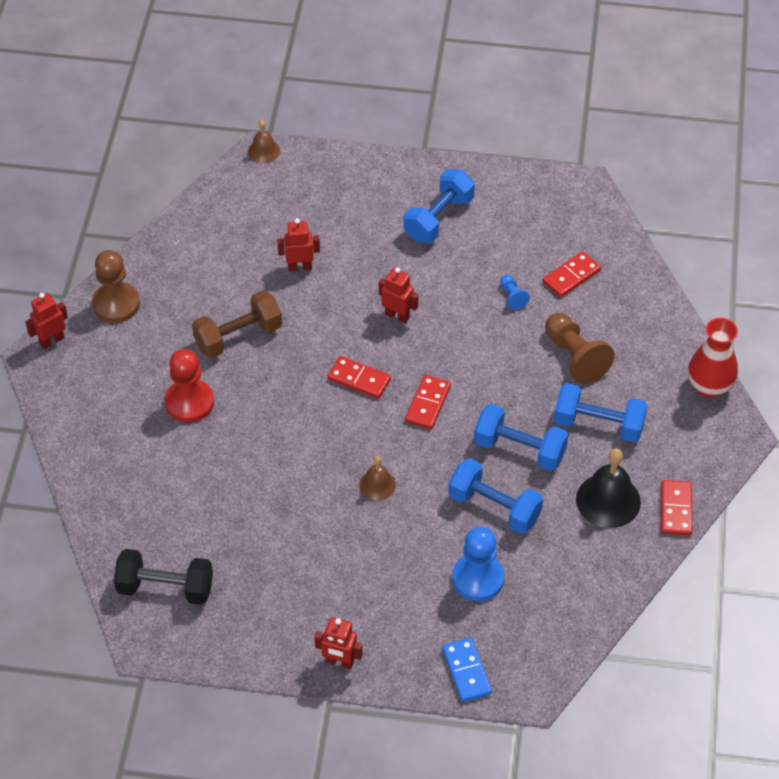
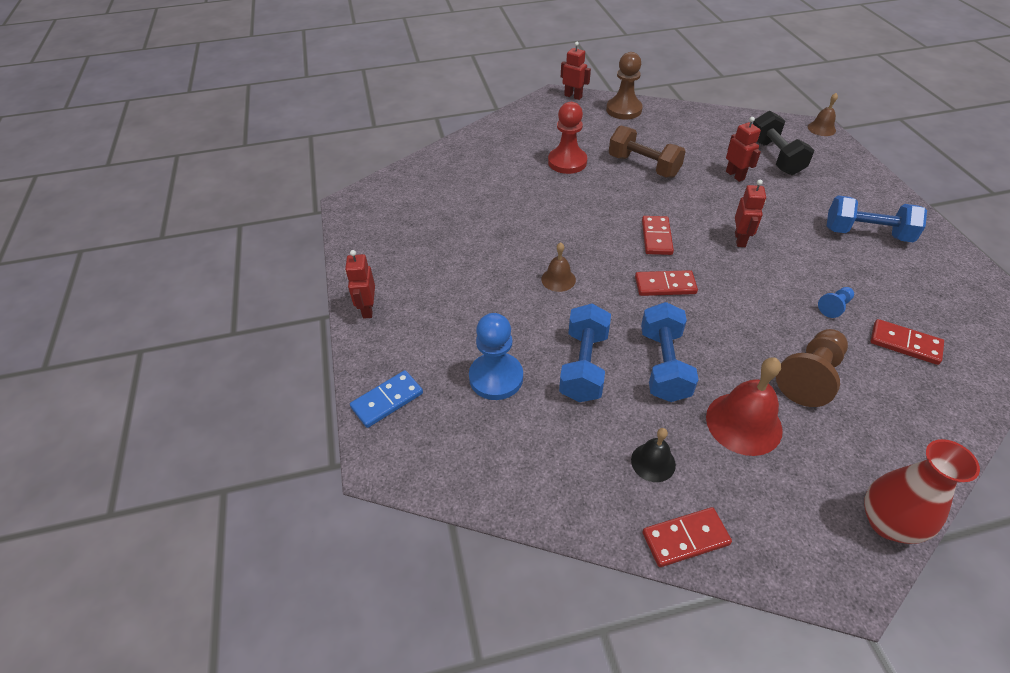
camera: 70 degrees right, 5 degrees down
(165, 588) = (400, 198): black dumbbell -> black dumbbell (775, 157)
(598, 424) = (743, 423): blue dumbbell -> red bell
(608, 500) = (653, 462): black bell -> black bell, size x0.57

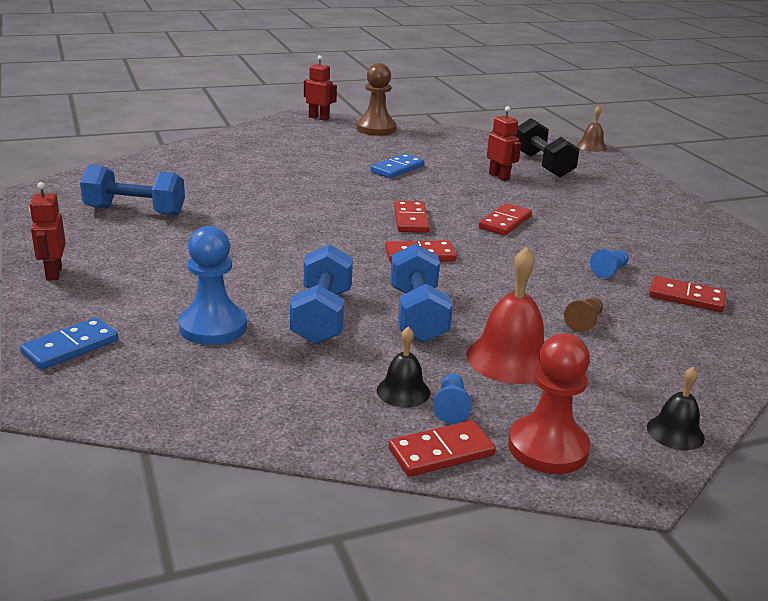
camera: 10 degrees left, 20 degrees down
(558, 279) = (294, 250): brown bell -> none
(567, 162) = (309, 164): red pawn -> red pawn (548, 447)
(643, 166) = (397, 169): brown dumbbell -> blue domino
(693, 483) = (450, 407): none -> blue pawn
(740, 240) = (505, 222): red robot -> red domino
(810, 377) = (584, 322): brown pawn -> brown pawn, size x0.50
(866, 233) = (642, 219): blue dumbbell -> blue dumbbell (135, 211)
(888, 523) = (675, 432): red vase -> black bell

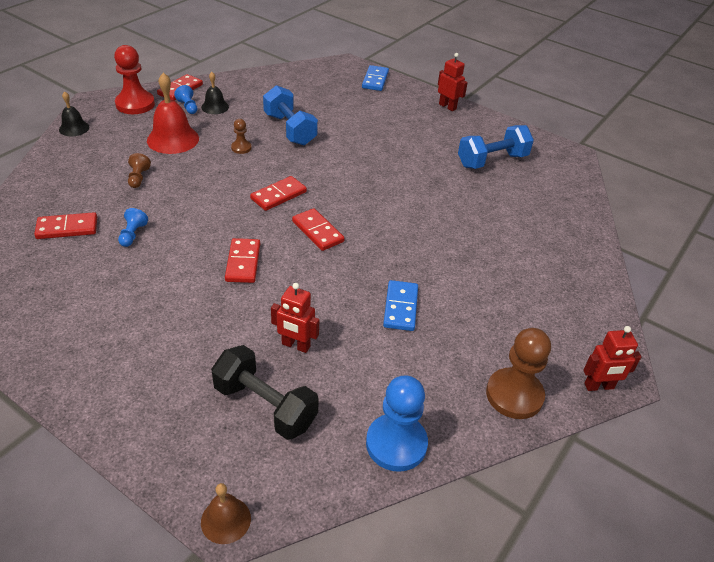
camera: 145 degrees right, 15 degrees up
(213, 327) = (333, 107): blue pawn -> blue pawn (396, 444)
(417, 315) = (241, 148): blue dumbbell -> brown pawn

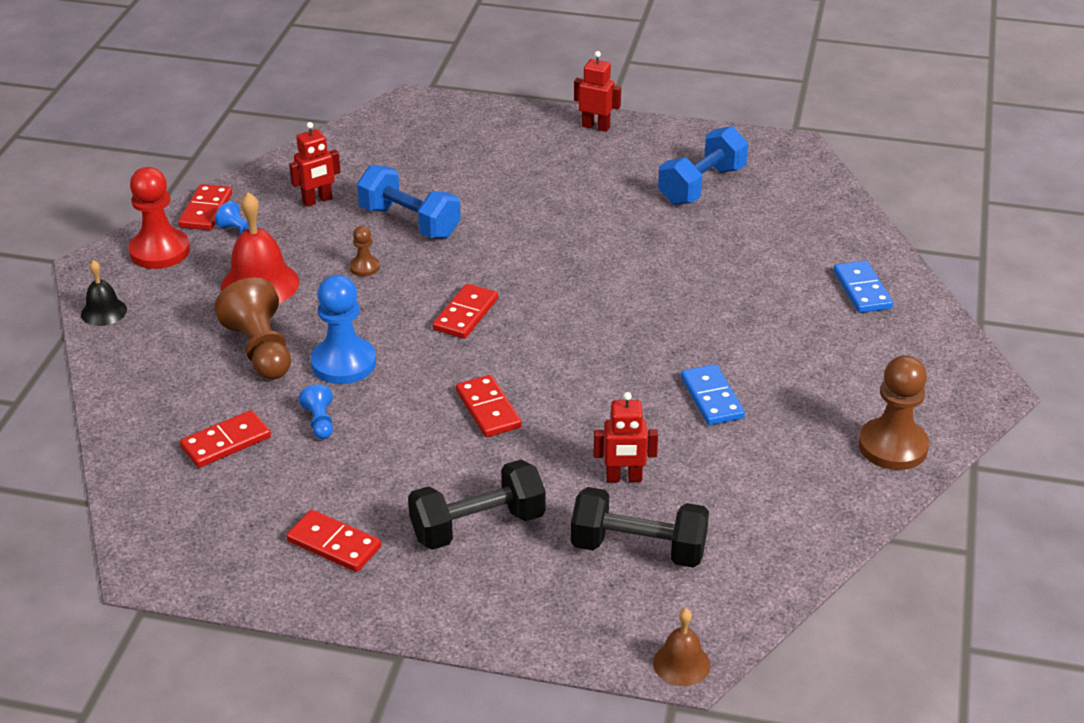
camera: 20 degrees left, 5 degrees down
(138, 178) = (260, 350): brown pawn -> brown pawn, size x2.01
(169, 344) = (477, 526): none -> black dumbbell
(215, 107) = (278, 221): black bell -> none
(318, 231) = (550, 343): red domino -> red domino (334, 544)
(375, 80) = (471, 115): blue domino -> blue domino (862, 290)
(396, 444) = (803, 535): blue pawn -> blue pawn (343, 363)
(599, 386) = (973, 408): red robot -> red robot (317, 200)

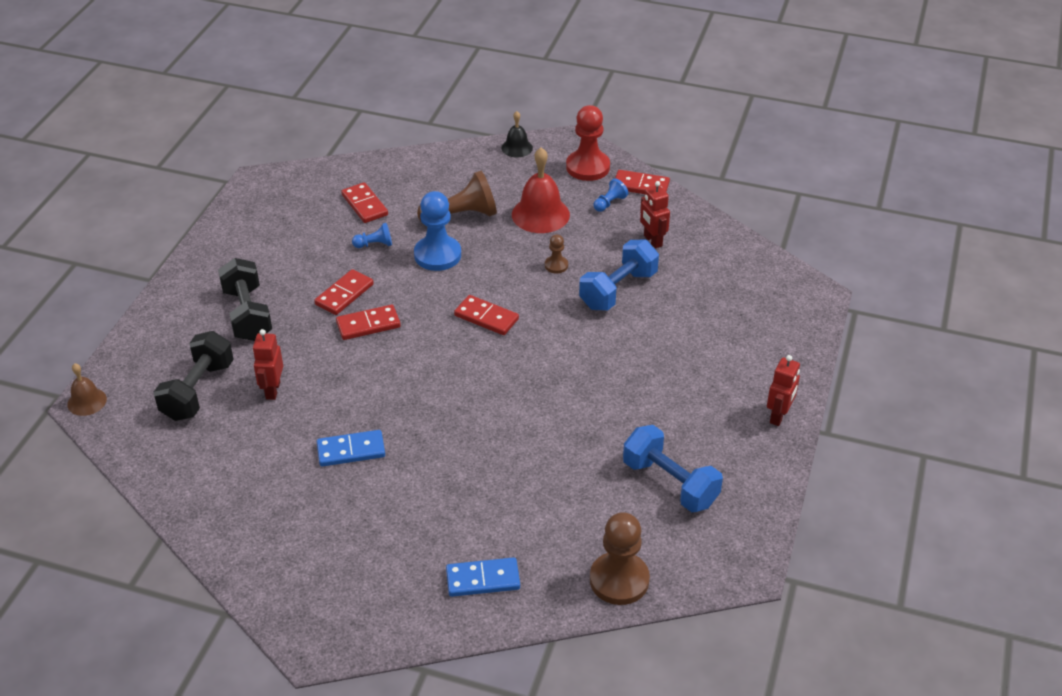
camera: 95 degrees right, 5 degrees up
(334, 544) = (253, 251): red domino -> red domino (344, 294)
(893, 446) = (260, 558): brown pawn -> brown pawn (619, 580)

